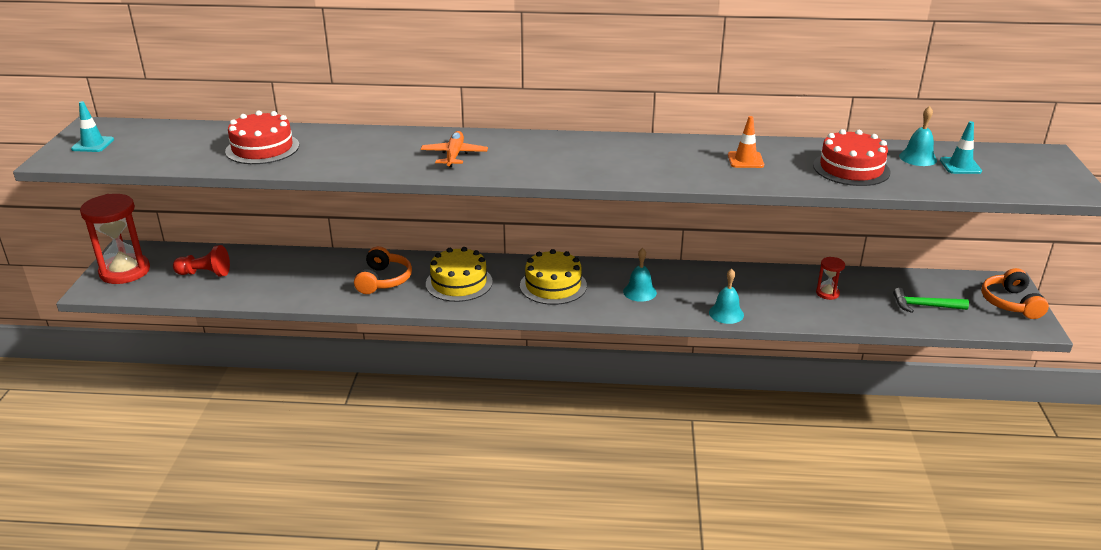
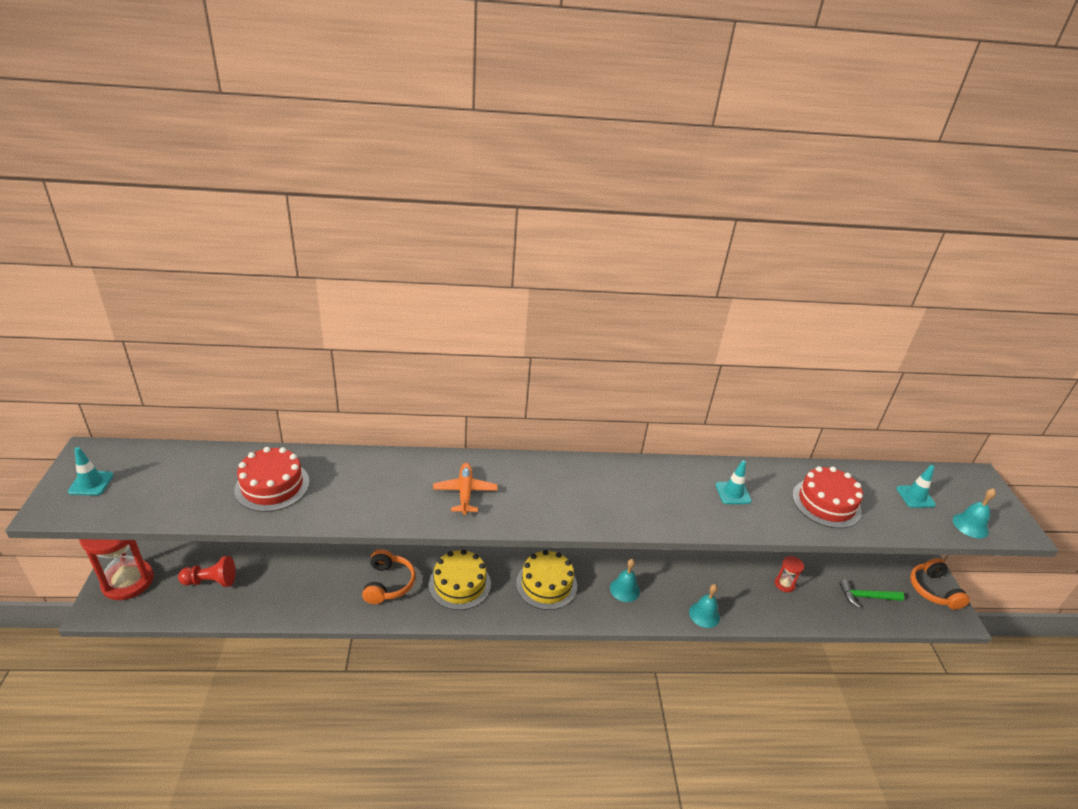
camera: 10 degrees left, 5 degrees up
(745, 160) = (733, 493): orange traffic cone -> turquoise traffic cone
(918, 158) = (877, 486): turquoise bell -> turquoise bell (970, 525)

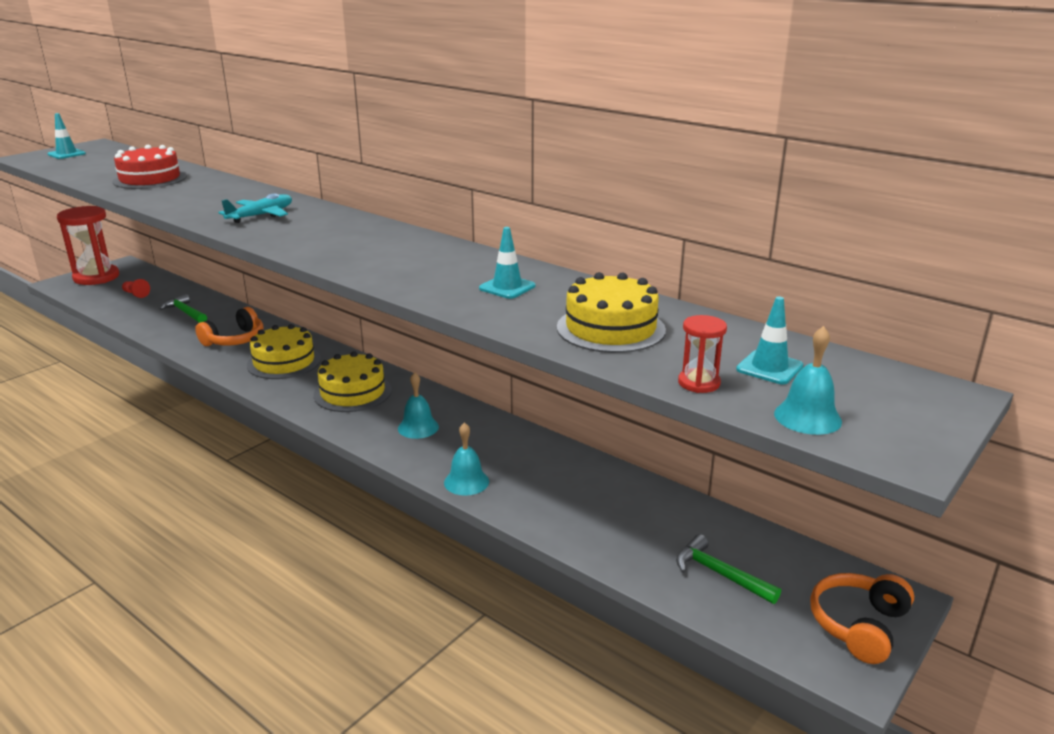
camera: 45 degrees right, 10 degrees down
(211, 581) = (136, 294): red pawn -> red pawn, size x0.65
(296, 577) = (185, 312): none -> green hammer
(465, 492) = (261, 216): orange plane -> turquoise plane
(784, 584) = (615, 508): red hourglass -> red hourglass (699, 383)
(826, 503) = (610, 328): red cake -> yellow cake

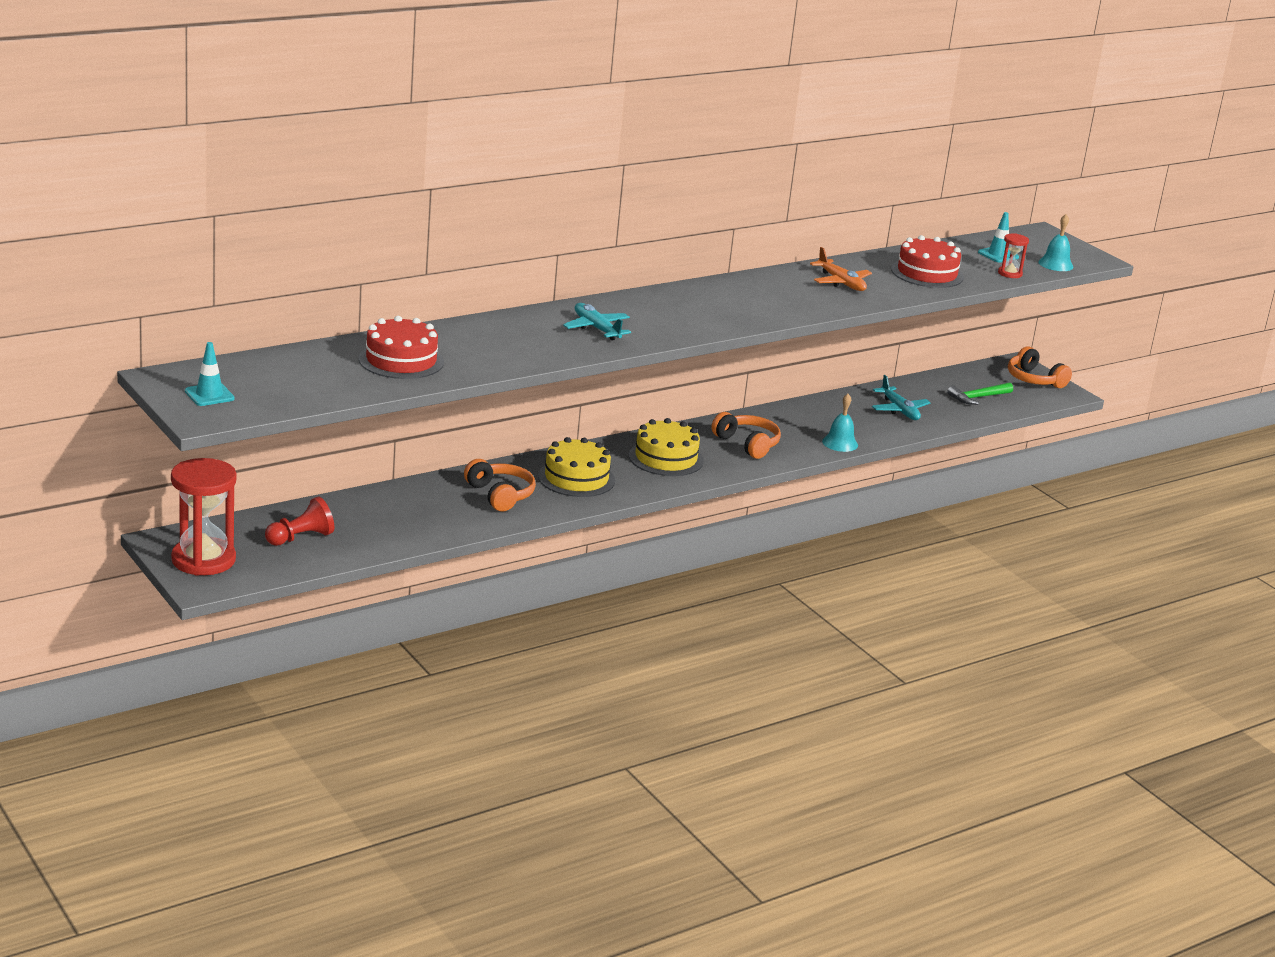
camera: 75 degrees left, 0 degrees up
(136, 294) = (300, 538): red pawn -> red pawn, size x1.54
(185, 312) = (393, 513): green hammer -> none
(418, 427) = (747, 444): turquoise bell -> orange headphones
(507, 287) = (841, 282): turquoise traffic cone -> orange plane
(605, 511) = (899, 410): none -> turquoise plane
(610, 328) = (927, 273): yellow cake -> red cake

